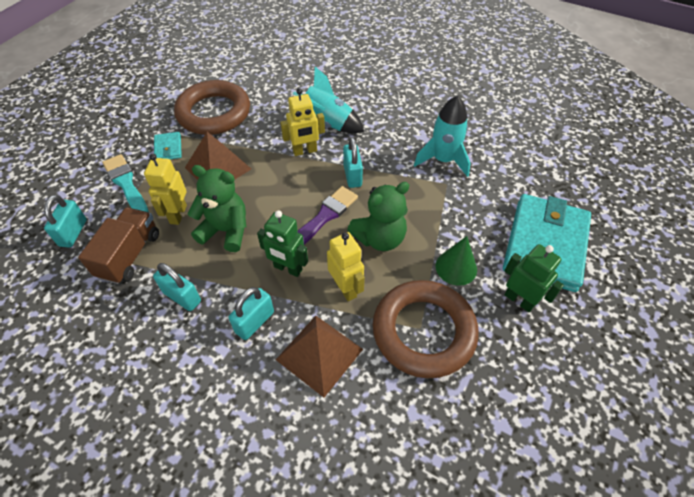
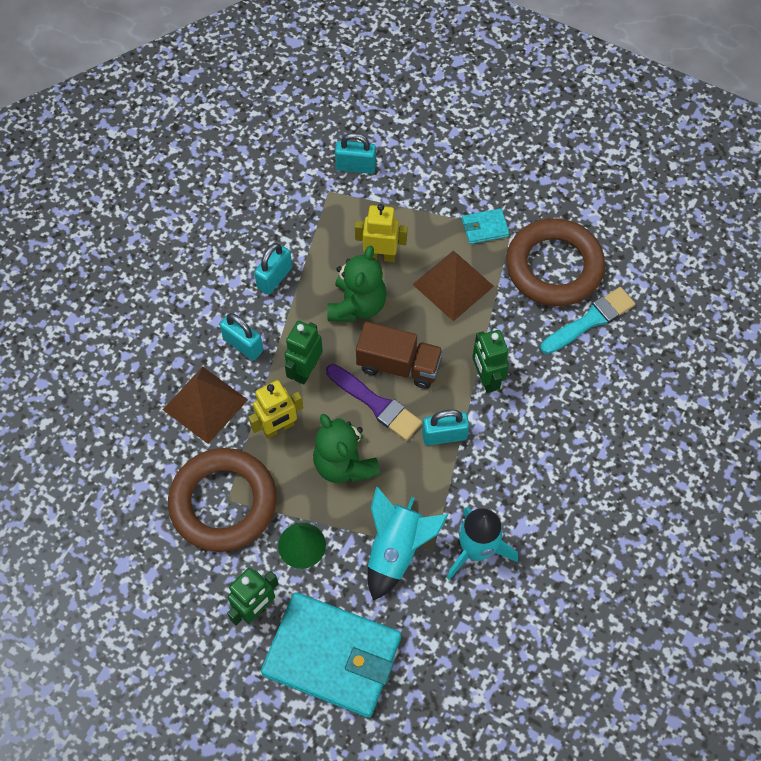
camera: 90 degrees right, 10 degrees up
(126, 184) = (425, 198): turquoise brush -> turquoise brush (590, 320)
(129, 255) = (326, 222): brown truck -> brown truck (399, 365)
(305, 151) = (486, 379): yellow robot -> green robot
(327, 123) = (542, 404): turquoise rocket -> turquoise rocket (396, 550)

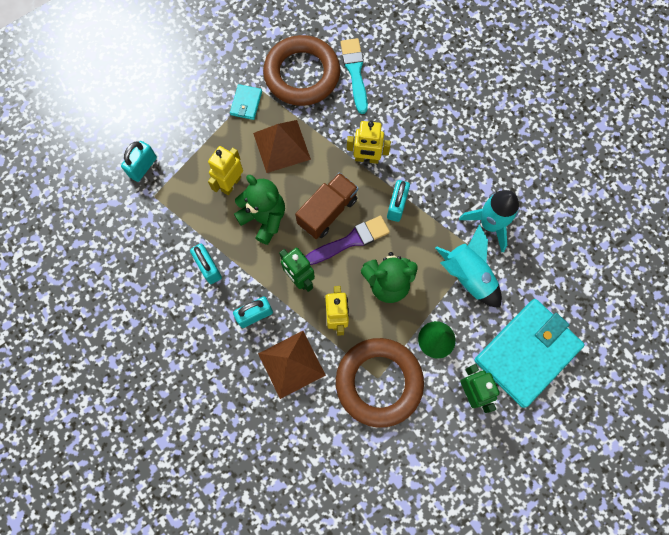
camera: 65 degrees left, 10 degrees up
(486, 379) = (366, 159): green robot -> yellow robot

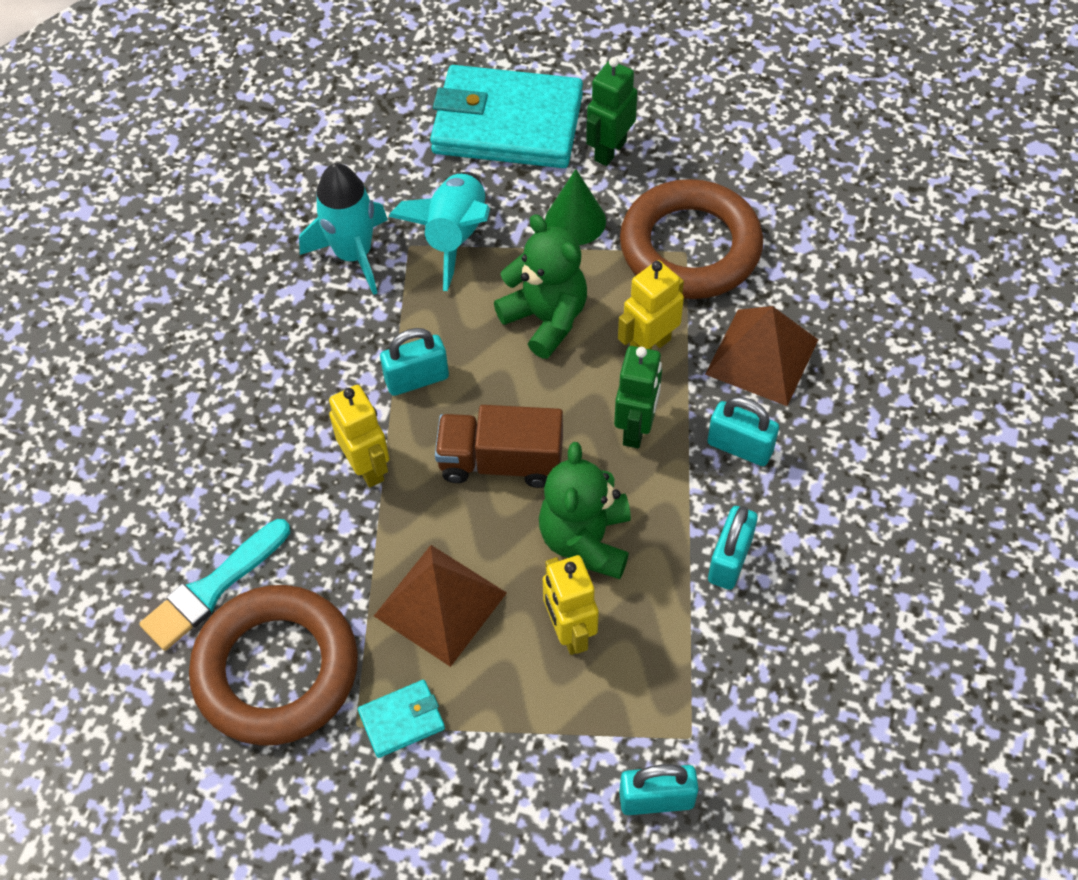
camera: 125 degrees left, 15 degrees down
(231, 184) = (569, 631): yellow robot -> yellow robot turned 75 degrees clockwise
(350, 241) = (522, 402): purple brush -> none

